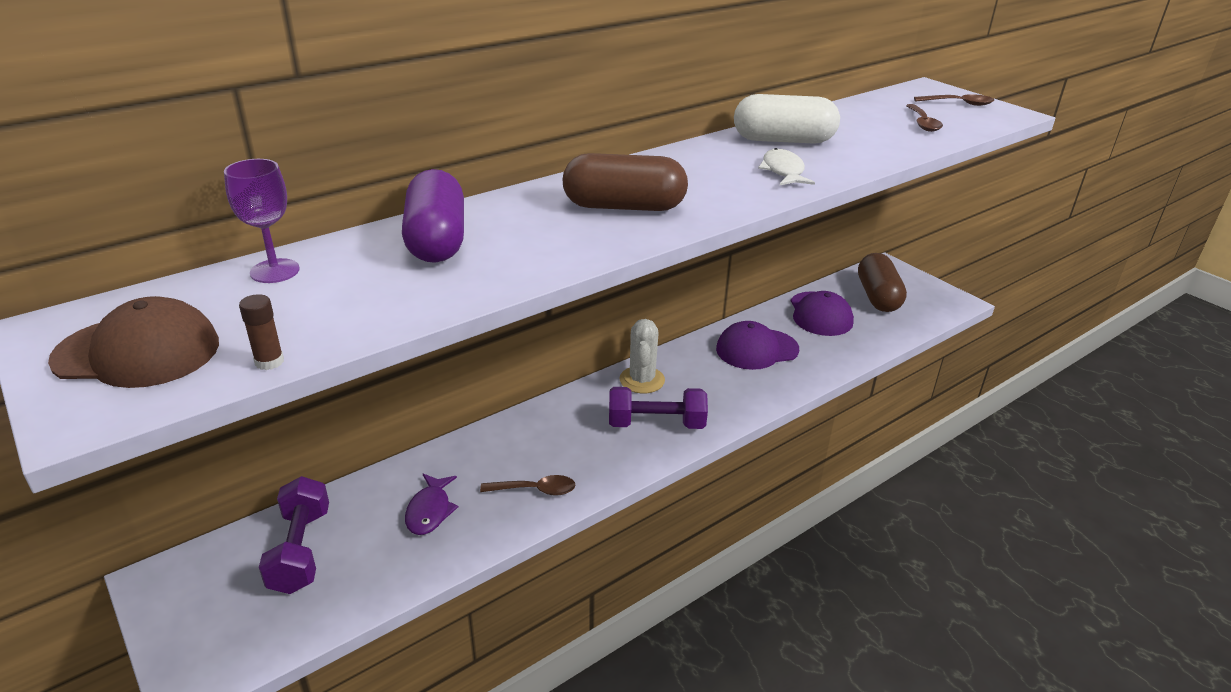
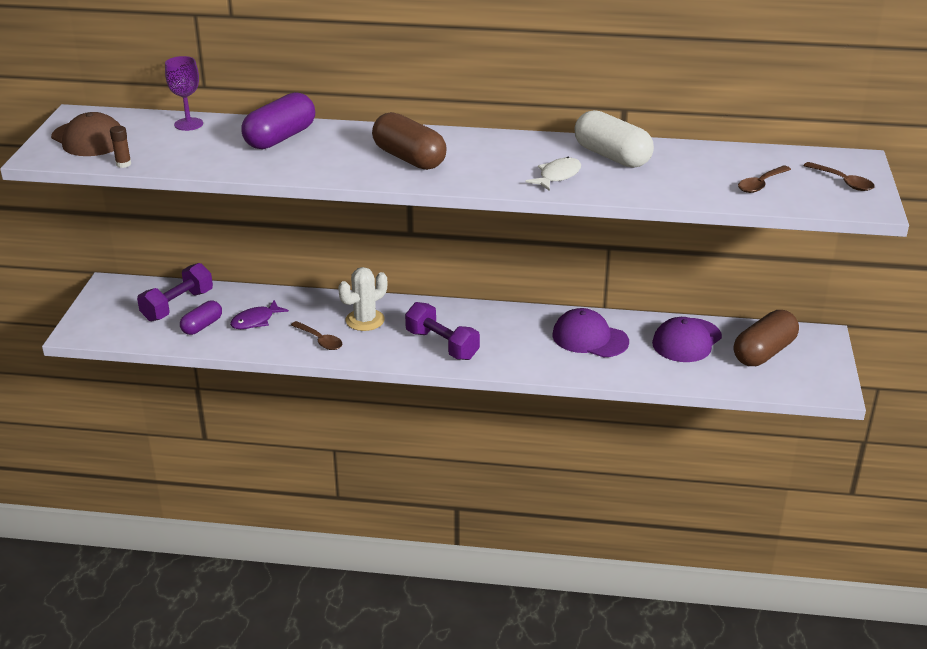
camera: 45 degrees right, 0 degrees up
(371, 557) = (202, 326): none -> purple capsule
(642, 380) = (476, 317): white cactus -> white cactus (365, 320)

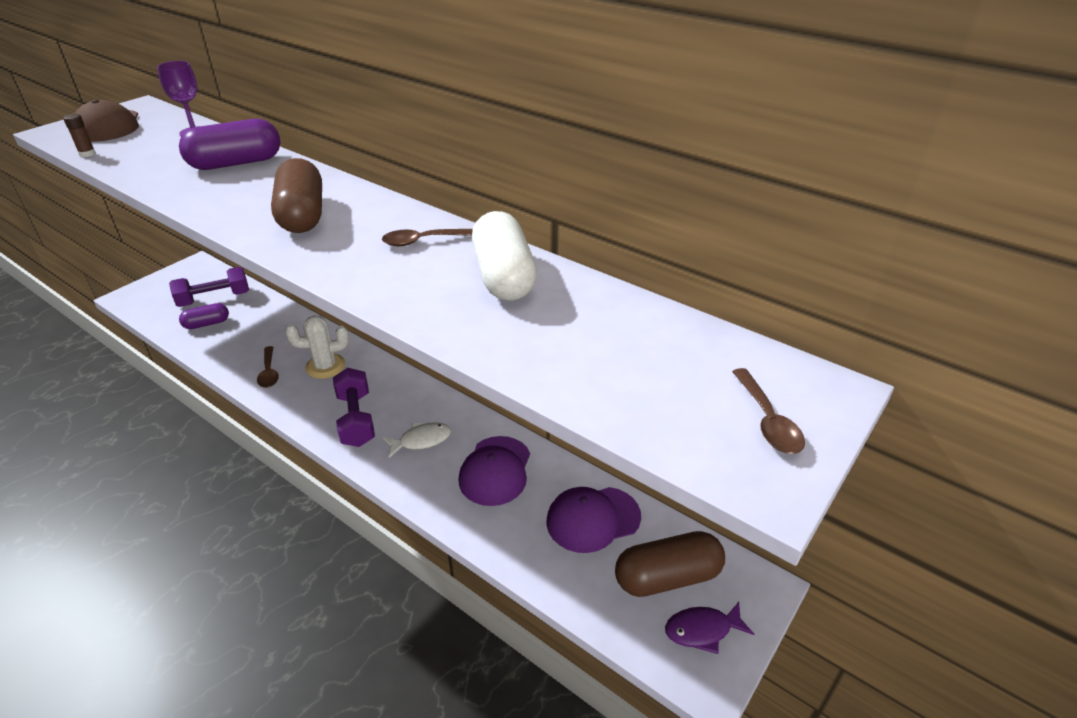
camera: 30 degrees right, 5 degrees up
(255, 321) = (247, 334): purple fish -> purple fish (702, 630)
(557, 176) = (409, 282): white fish -> white fish (421, 440)
(589, 338) = (495, 471): purple cap -> purple cap turned 135 degrees counterclockwise
(761, 184) = (638, 381): brown spoon -> brown spoon (423, 241)

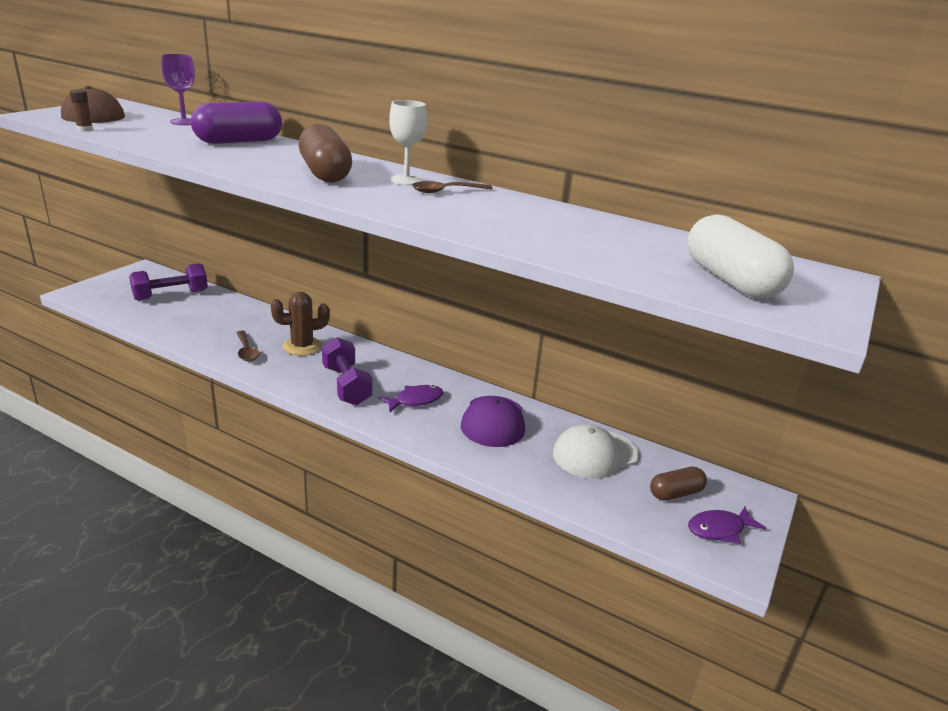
camera: 10 degrees left, 10 degrees down
(207, 324) = (169, 314): purple capsule -> none
(325, 366) = (302, 346): white cactus -> brown cactus
(387, 222) = (406, 180): none -> white goblet
(421, 440) = (415, 400): white fish -> purple fish
(503, 277) = (531, 213): white capsule -> white capsule (730, 280)
(592, 519) = (595, 454): purple cap -> white cap
(667, 577) = (675, 493): brown capsule -> brown capsule, size x0.60
(767, 420) = (797, 291): brown spoon -> none

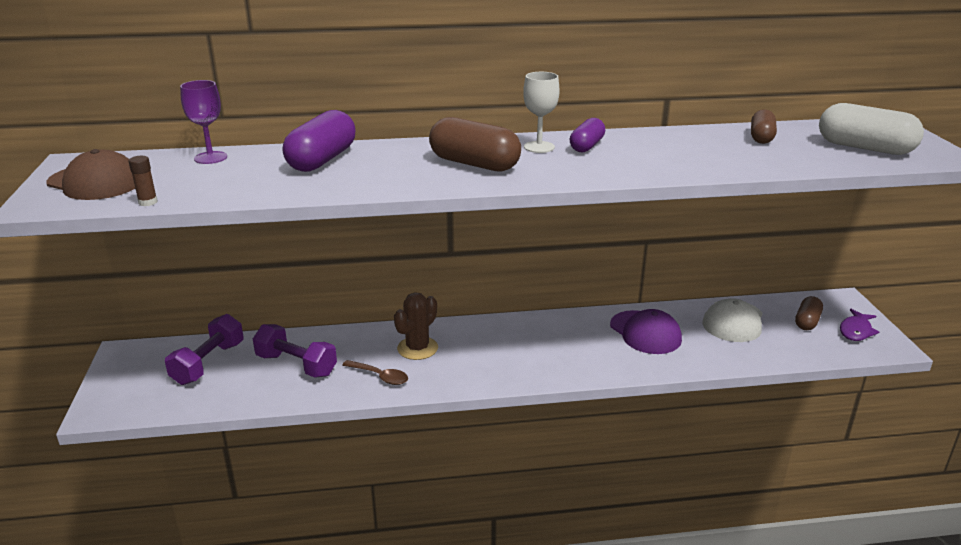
camera: 35 degrees left, 0 degrees up
(346, 385) = (508, 361): purple dumbbell -> purple dumbbell (296, 365)
(415, 400) = (573, 345): purple fish -> none
(446, 191) = (586, 146): brown spoon -> purple capsule
(634, 237) = (761, 137): none -> brown capsule

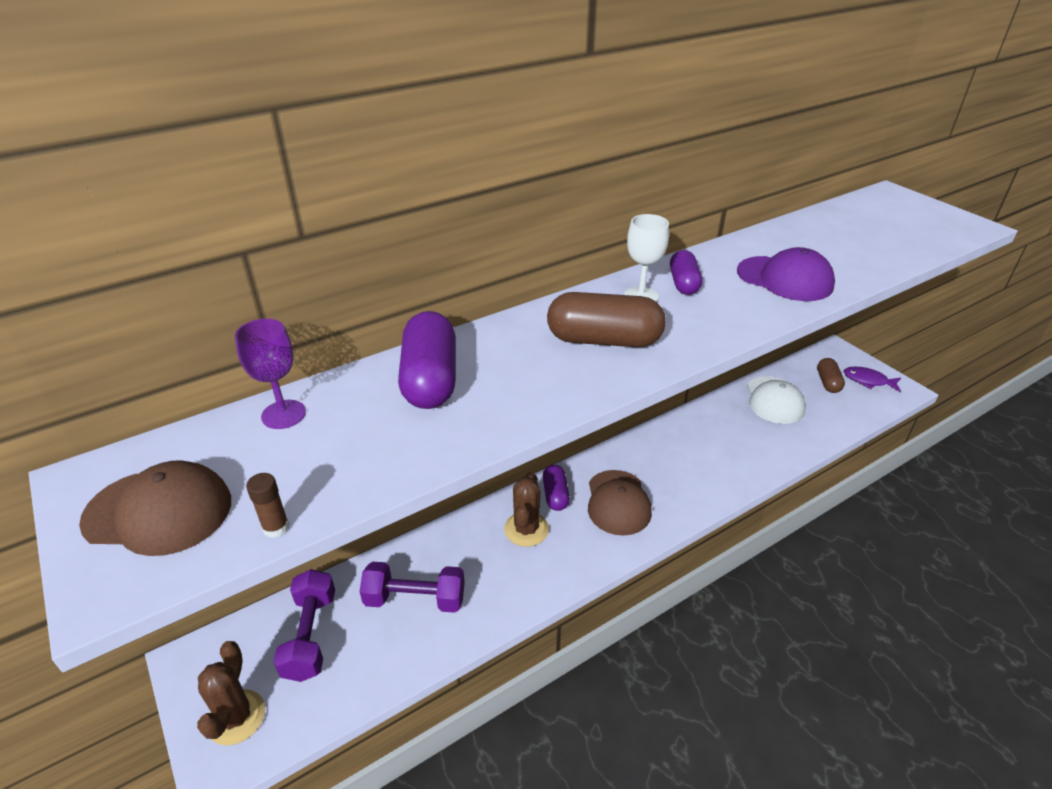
camera: 25 degrees left, 10 degrees up
(127, 391) = (236, 717): none -> brown cactus
(380, 376) = (515, 581): brown spoon -> none
(461, 334) = (555, 495): none -> purple capsule
(510, 352) = (618, 502): none -> brown cap
(645, 332) = (715, 437): purple cap -> purple cap (785, 279)
(761, 137) = (816, 234): brown capsule -> none
(856, 331) = (868, 381): purple fish -> purple fish turned 105 degrees clockwise
(865, 148) = (906, 228): white capsule -> none

